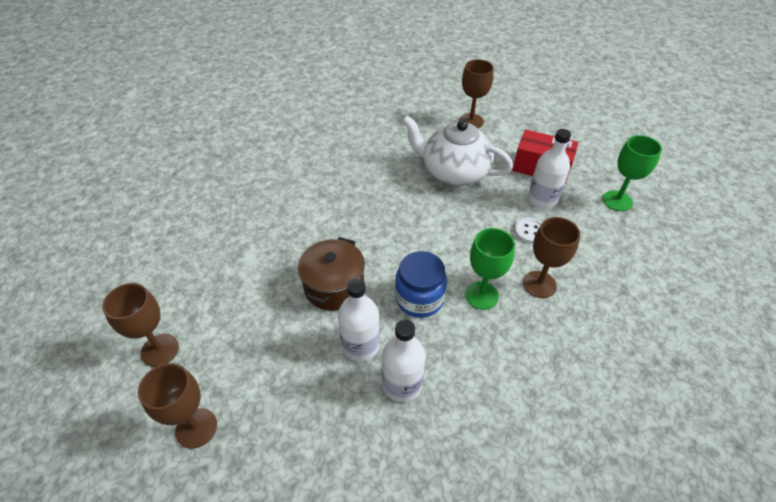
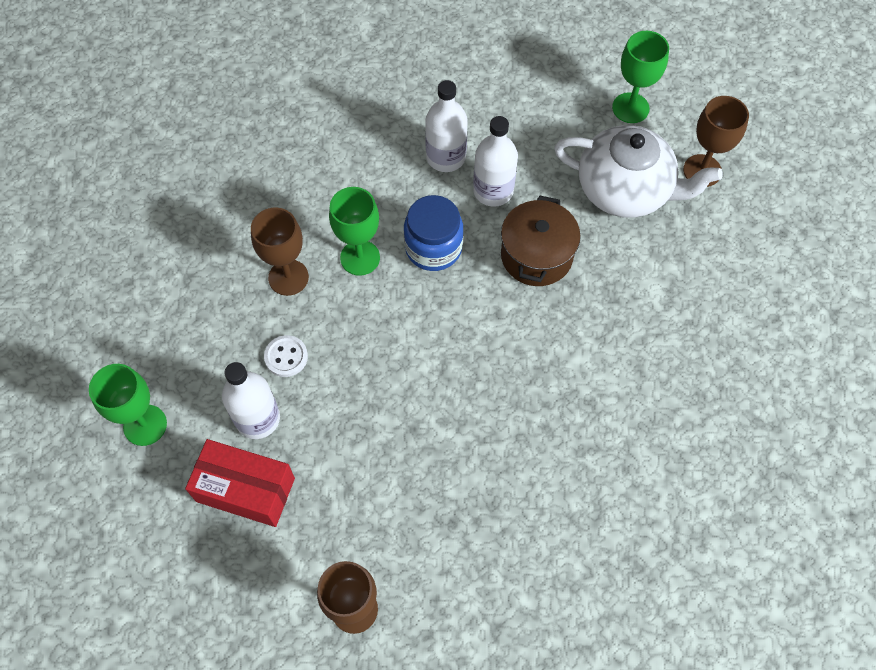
camera: 175 degrees right, 15 degrees up
(196, 428) = (630, 108): brown goblet -> green goblet
(453, 172) = (389, 467): white teapot -> white teapot (625, 190)

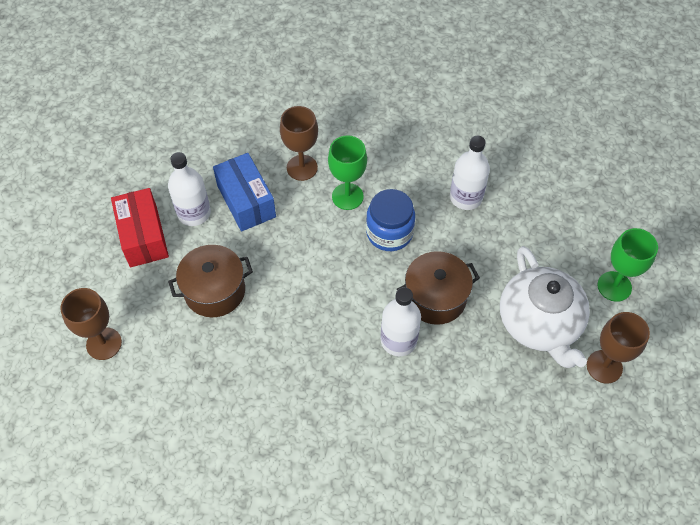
camera: 55 degrees right, 5 degrees down
(145, 425) = (149, 160): green goblet -> none
(286, 357) = (246, 201): white button -> blue box
(375, 454) = (215, 291): none -> brown pot
(493, 191) = (464, 241): white bottle -> white bottle (398, 340)

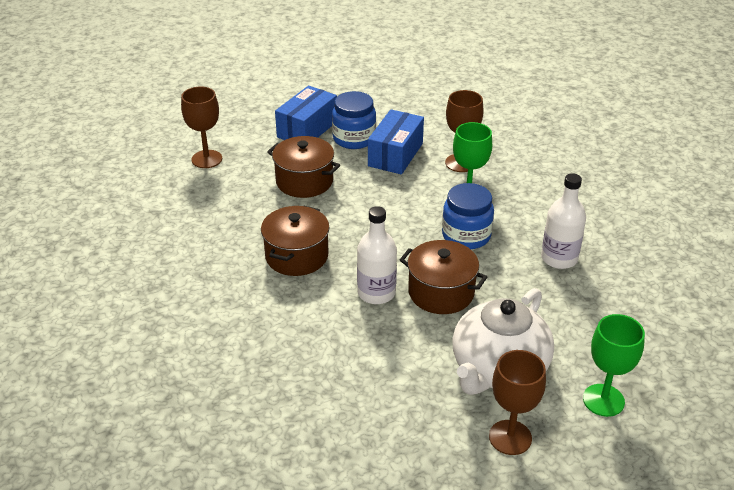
camera: 50 degrees right, 20 degrees down
(143, 236) = (307, 129): red box -> blue box
(194, 213) = (354, 138): white bottle -> blue jar
(305, 364) = (296, 256): none -> brown pot

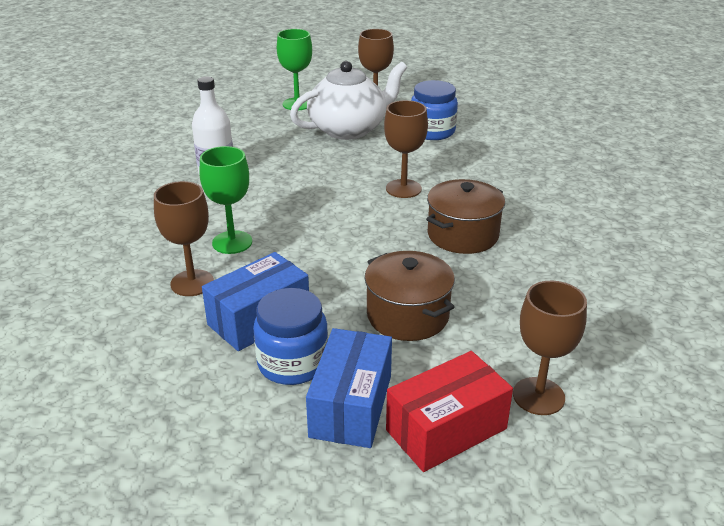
camera: 155 degrees left, 5 degrees down
(252, 132) = (446, 429): none -> red box
(307, 129) = (351, 406): blue box -> blue box turned 45 degrees counterclockwise
(376, 293) = (403, 189): white bottle -> brown goblet
(441, 292) = (346, 176): brown pot -> none
(466, 235) = (276, 209): blue jar -> blue jar (432, 131)

